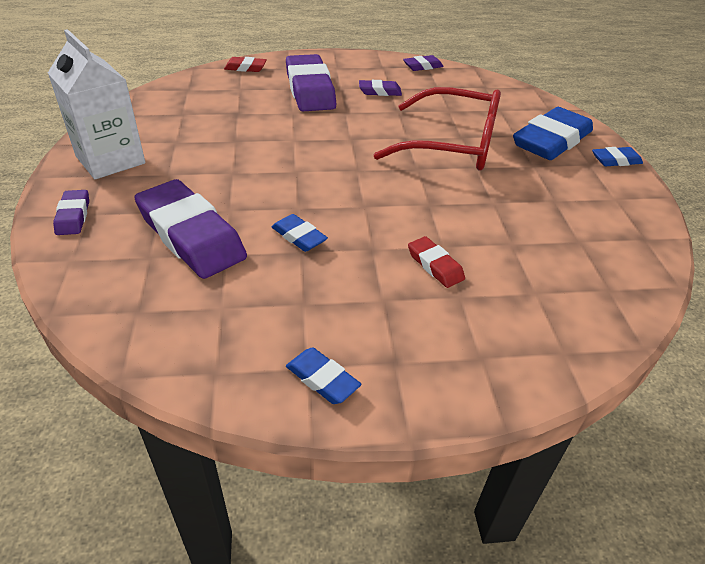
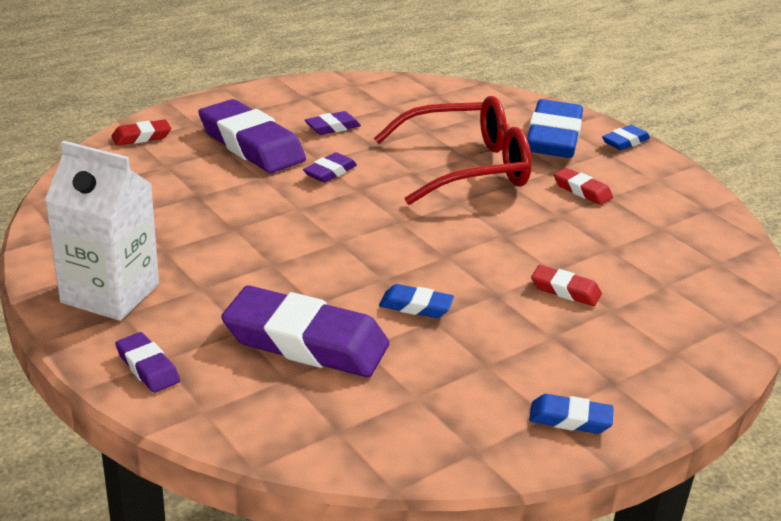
camera: 30 degrees left, 10 degrees down
(422, 66) = (348, 85): purple eraser -> purple eraser (330, 172)
(535, 189) = (582, 190): none -> red eraser

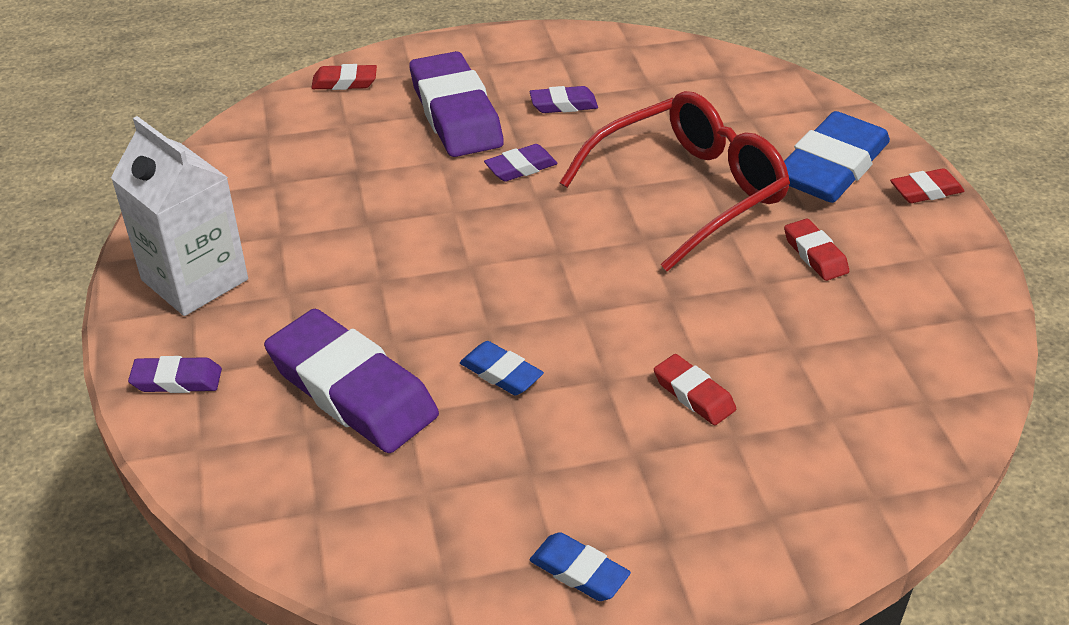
camera: 25 degrees right, 10 degrees up
(147, 367) = (177, 380): purple eraser -> purple eraser turned 75 degrees counterclockwise
(466, 167) = (688, 191): red glasses -> red glasses turned 45 degrees counterclockwise
(625, 142) = (925, 191): blue eraser -> red eraser

